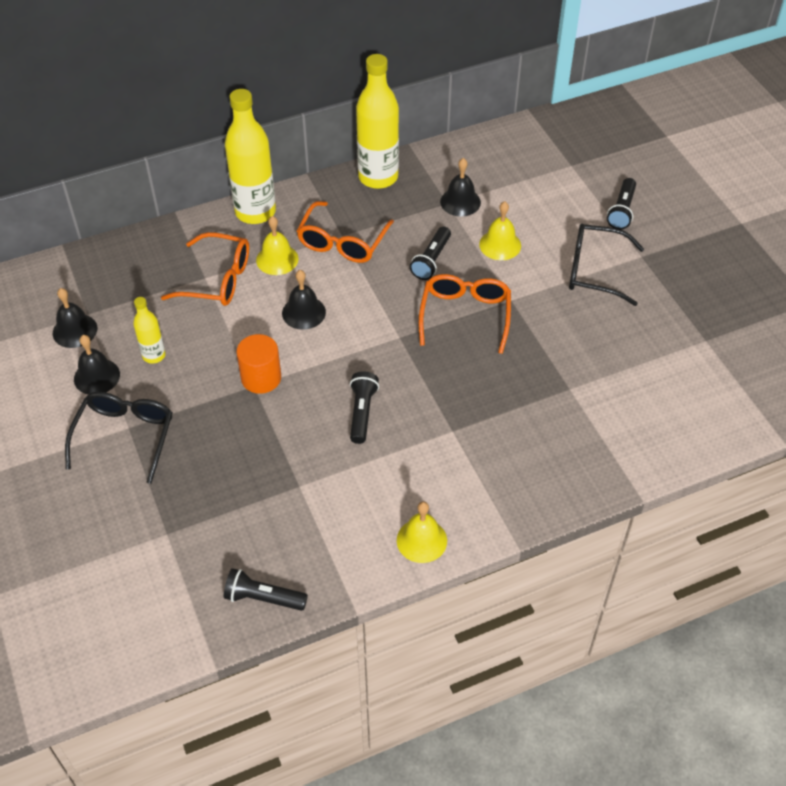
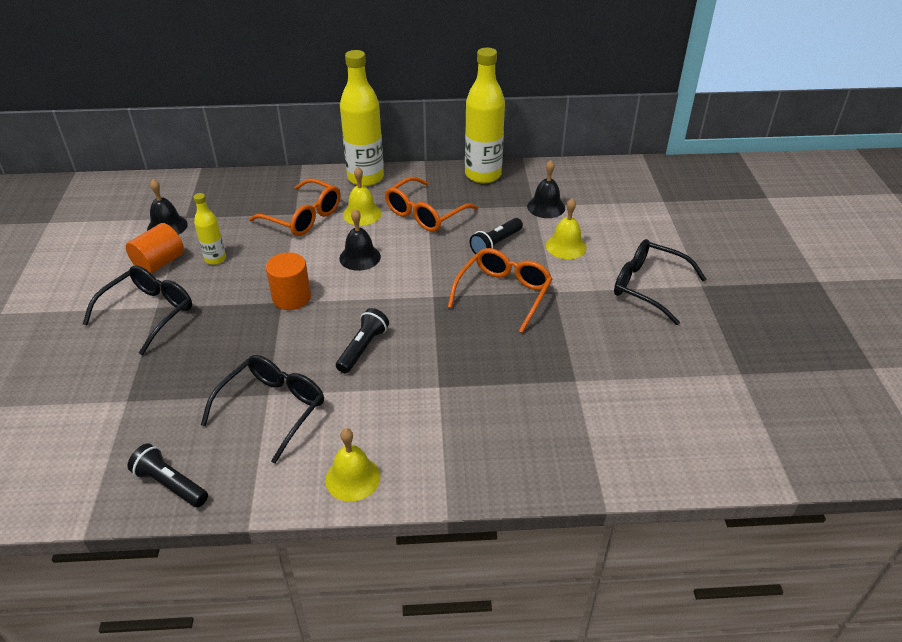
camera: 20 degrees right, 10 degrees down
(97, 376) = (159, 263): black bell -> orange cylinder
(312, 499) = (272, 409): none -> black glasses
(622, 211) = (697, 245): black flashlight -> none

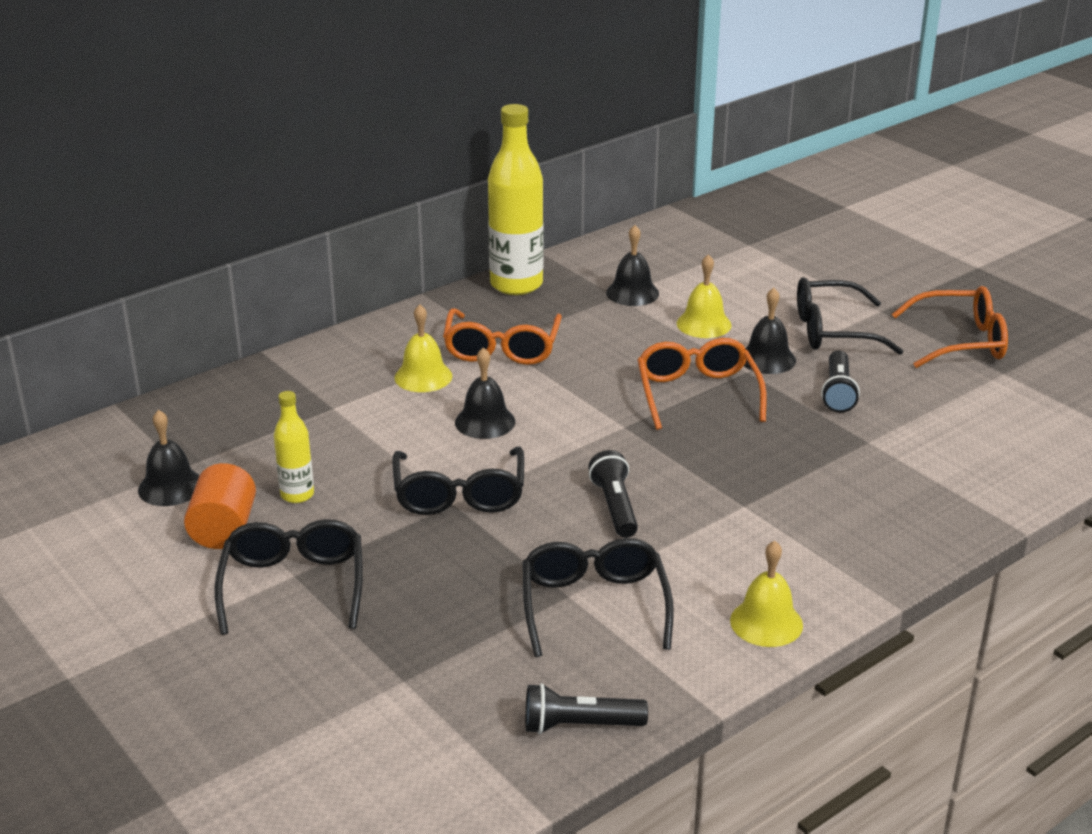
camera: 35 degrees left, 10 degrees down
(291, 297) = (459, 494): orange cylinder -> black glasses
(303, 217) = (350, 407): orange glasses -> orange glasses (960, 341)
(365, 178) = (371, 336): yellow bottle -> none
(496, 244) = (626, 349): black flashlight -> black flashlight (838, 392)
(578, 288) = (767, 359): none -> black bell

